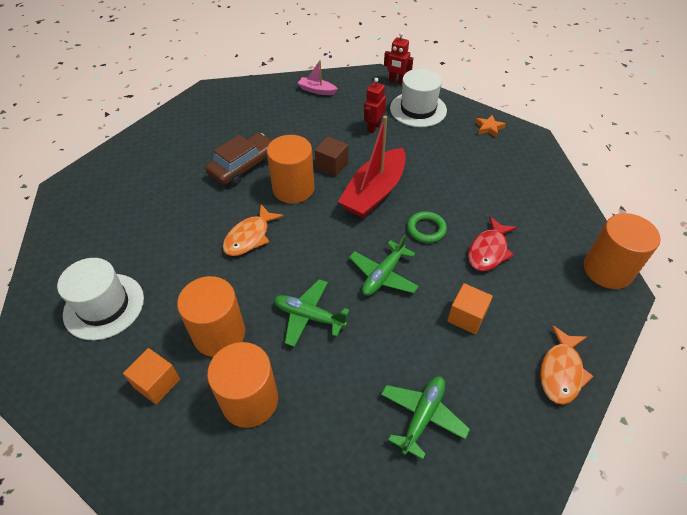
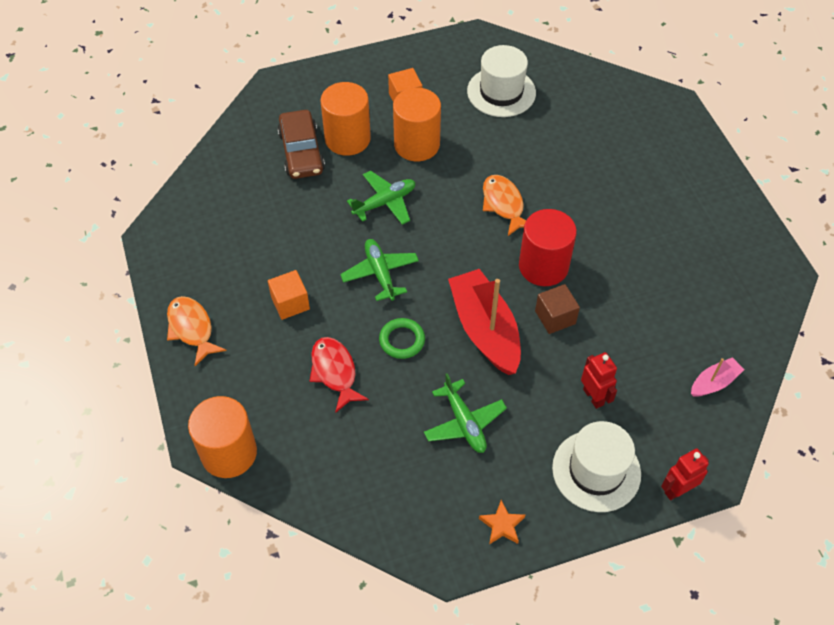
camera: 125 degrees right, 5 degrees up
(243, 166) = (610, 242): brown car -> brown car (301, 152)
(293, 188) = (543, 266): orange cylinder -> red cylinder
(422, 416) = (247, 221): green plane -> green plane (464, 423)

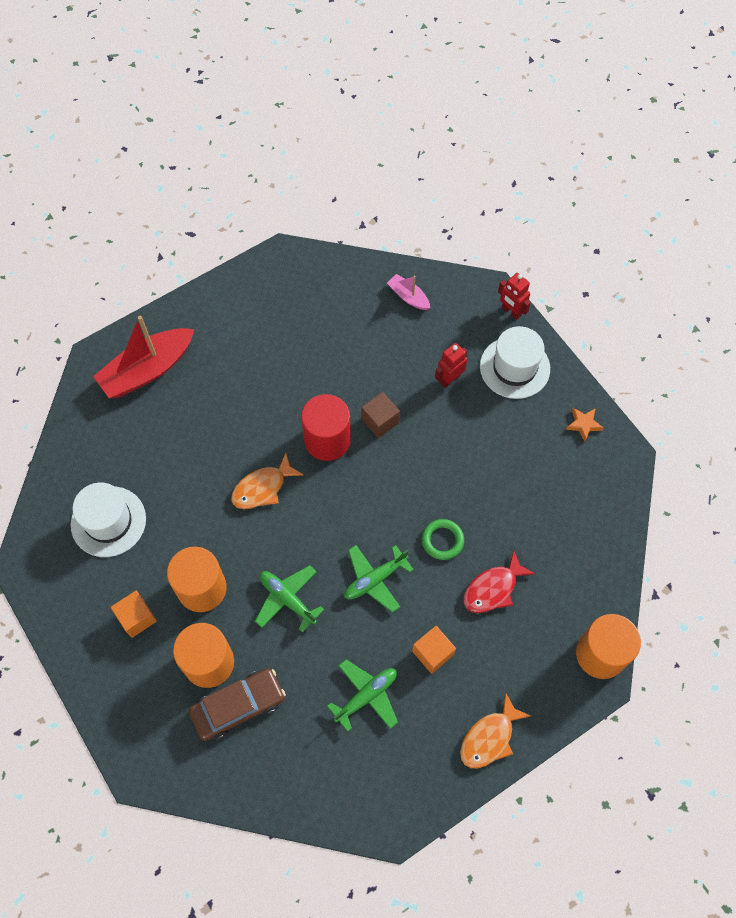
camera: 105 degrees left, 10 degrees up
(464, 423) = (506, 471): green plane -> green plane (366, 696)
(485, 330) = (410, 474): red boat -> red boat (147, 370)

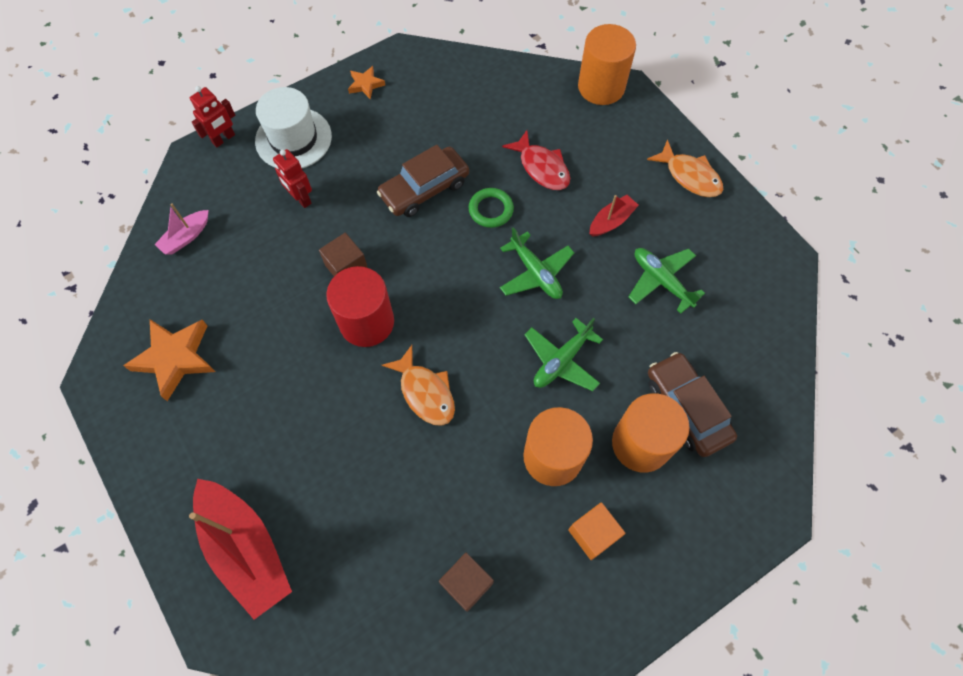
camera: 90 degrees left, 0 degrees up
(108, 521) = (466, 583): white hat -> brown cube
(298, 304) = (175, 358): none -> orange star
(432, 653) = (611, 221): orange cube -> red boat
(464, 481) = (424, 189): none -> brown car

